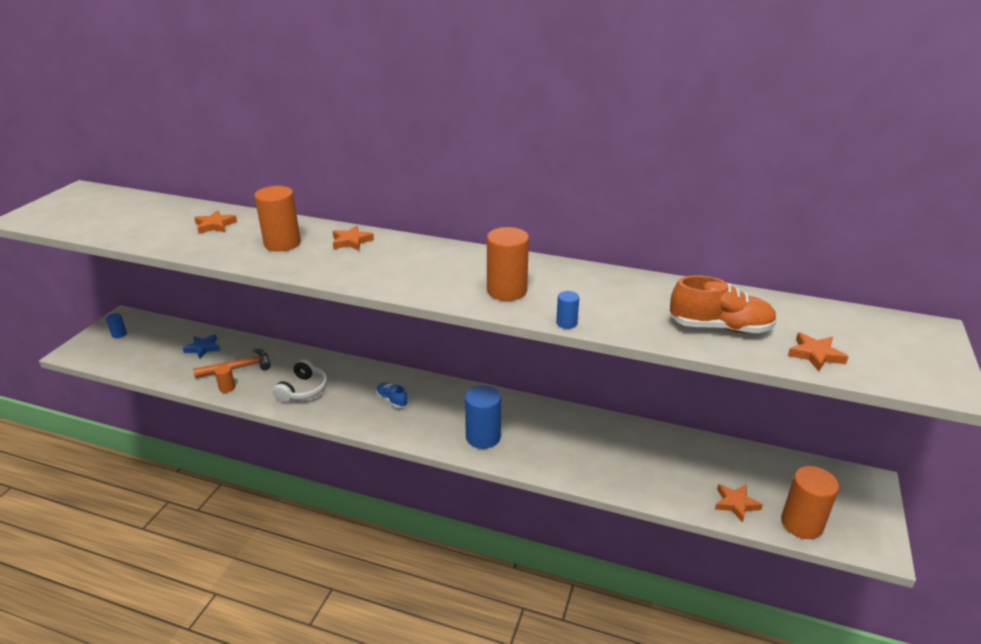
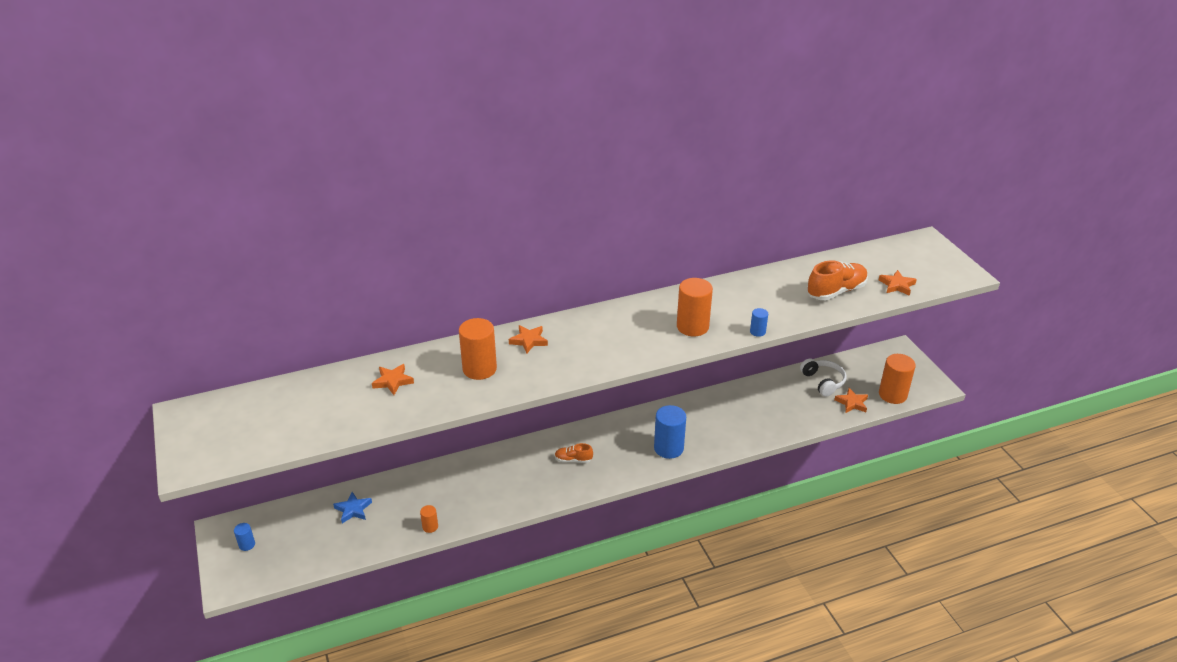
camera: 40 degrees left, 5 degrees up
(238, 368) = (413, 506): orange hammer -> none
(303, 390) = (495, 491): white headphones -> white headphones (823, 382)
(392, 400) = (573, 460): blue shoe -> orange shoe

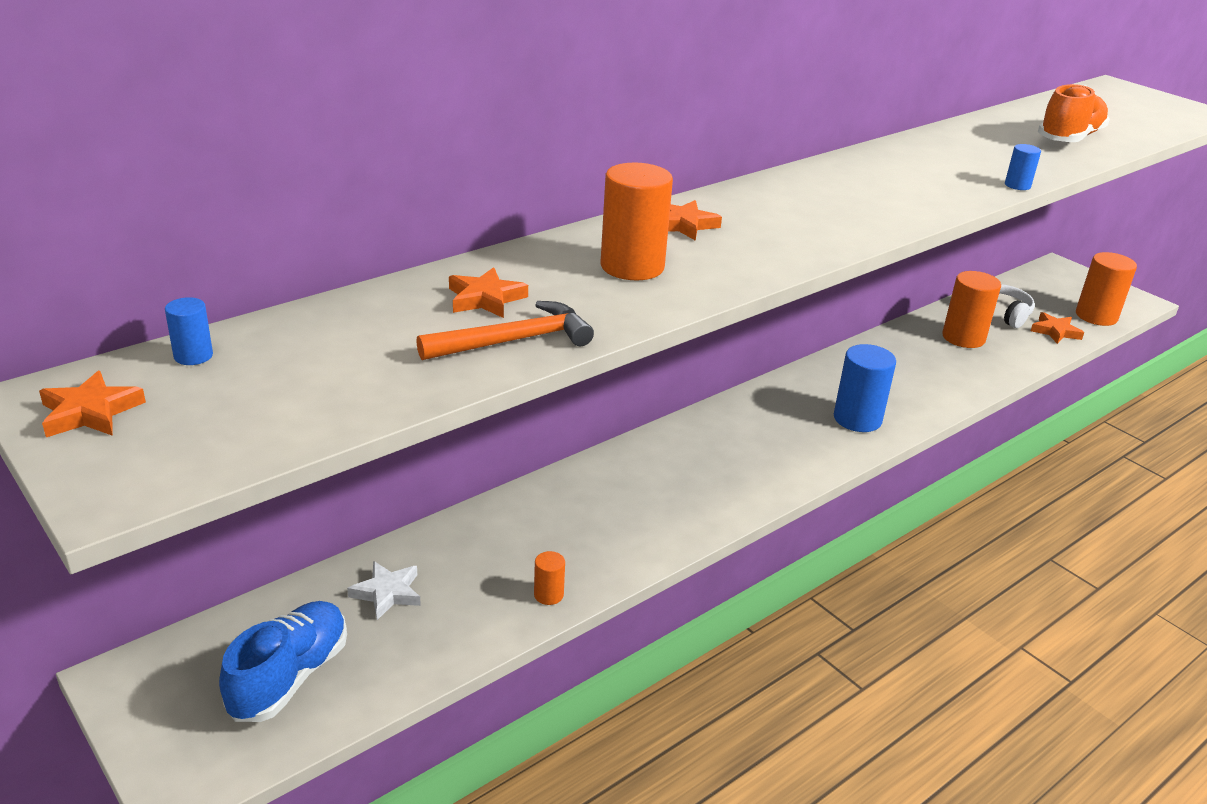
camera: 20 degrees left, 5 degrees down
(247, 545) = (195, 695): blue cylinder -> blue cylinder (193, 356)
(290, 545) = (290, 677): none -> blue shoe
(353, 509) = (387, 593): blue star -> white star
(390, 411) = (514, 341): none -> orange hammer
(573, 460) = (726, 455): orange shoe -> none
(692, 327) = (920, 188): orange cylinder -> orange cylinder (963, 338)
(897, 285) = (1137, 127): orange star -> orange star (90, 412)

